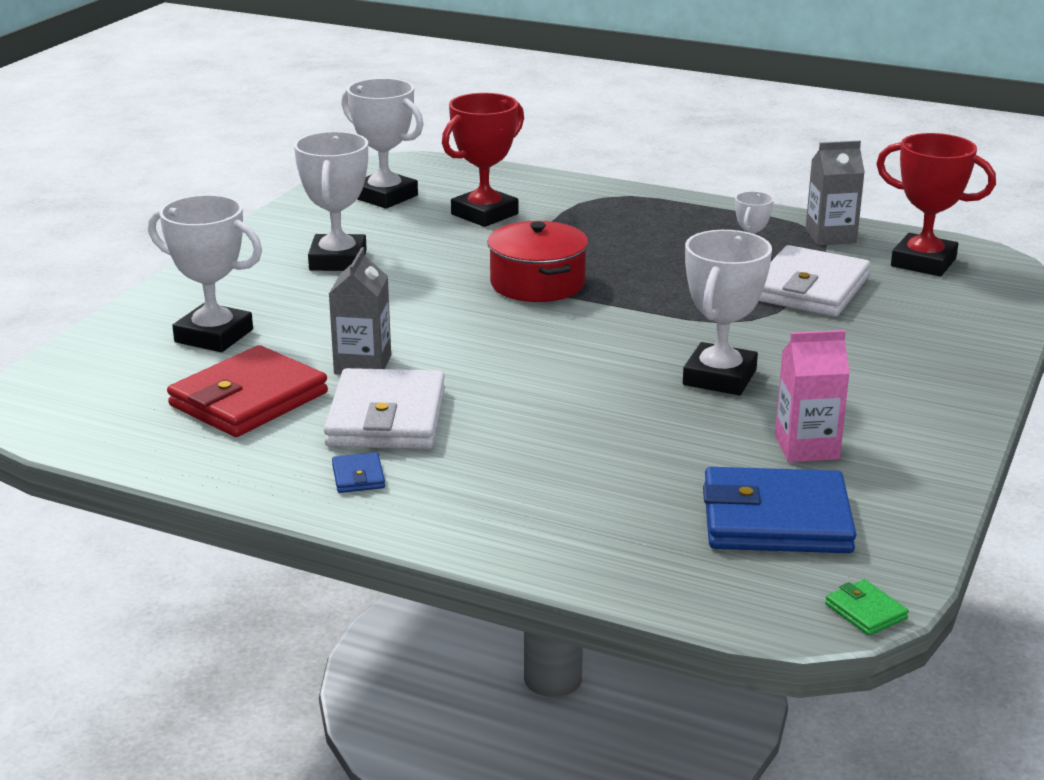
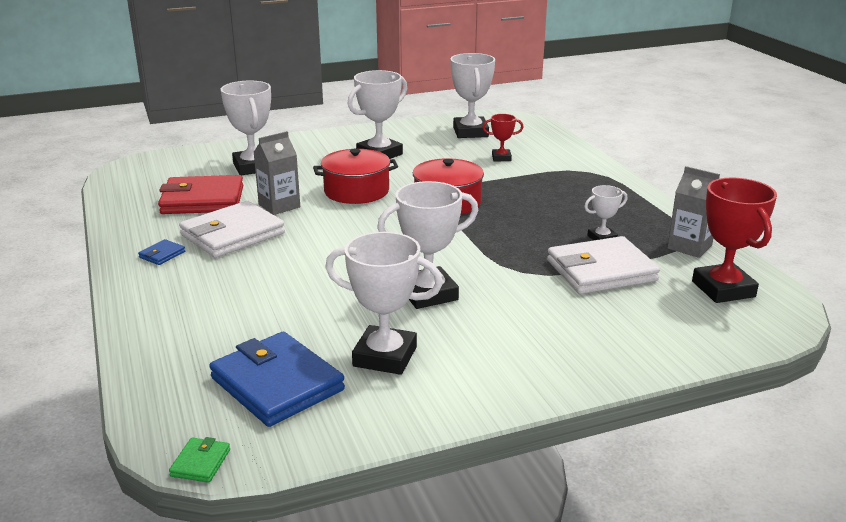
camera: 45 degrees right, 0 degrees up
(412, 312) = (356, 191): none -> red pot
(484, 214) = (501, 158): red trophy -> red trophy, size x0.53
(806, 447) = (385, 356): pink carton -> white trophy

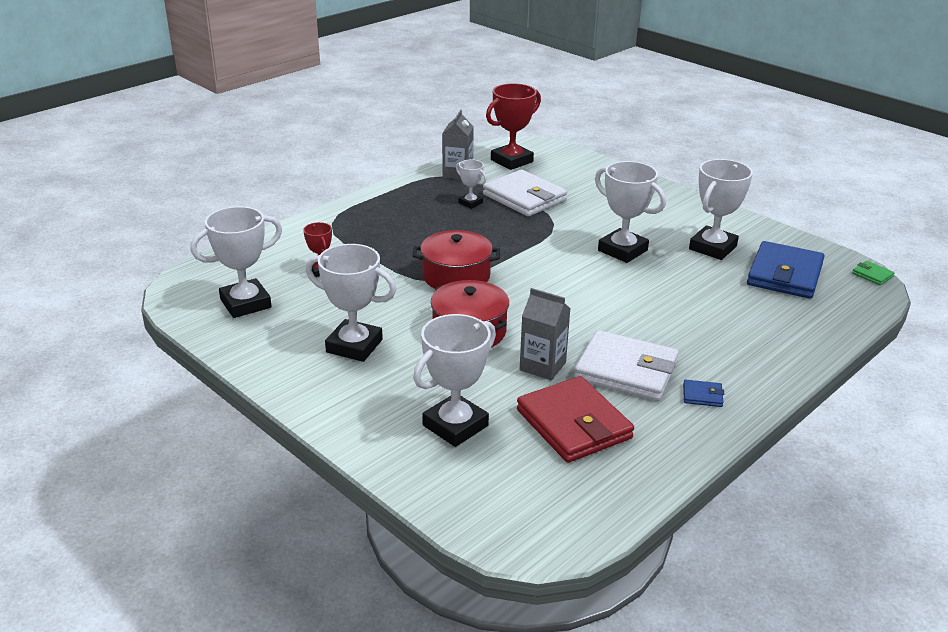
camera: 115 degrees left, 5 degrees up
(200, 463) = (872, 275): green wallet -> green wallet turned 60 degrees clockwise
(385, 356) = (712, 248): white trophy -> white trophy turned 45 degrees clockwise

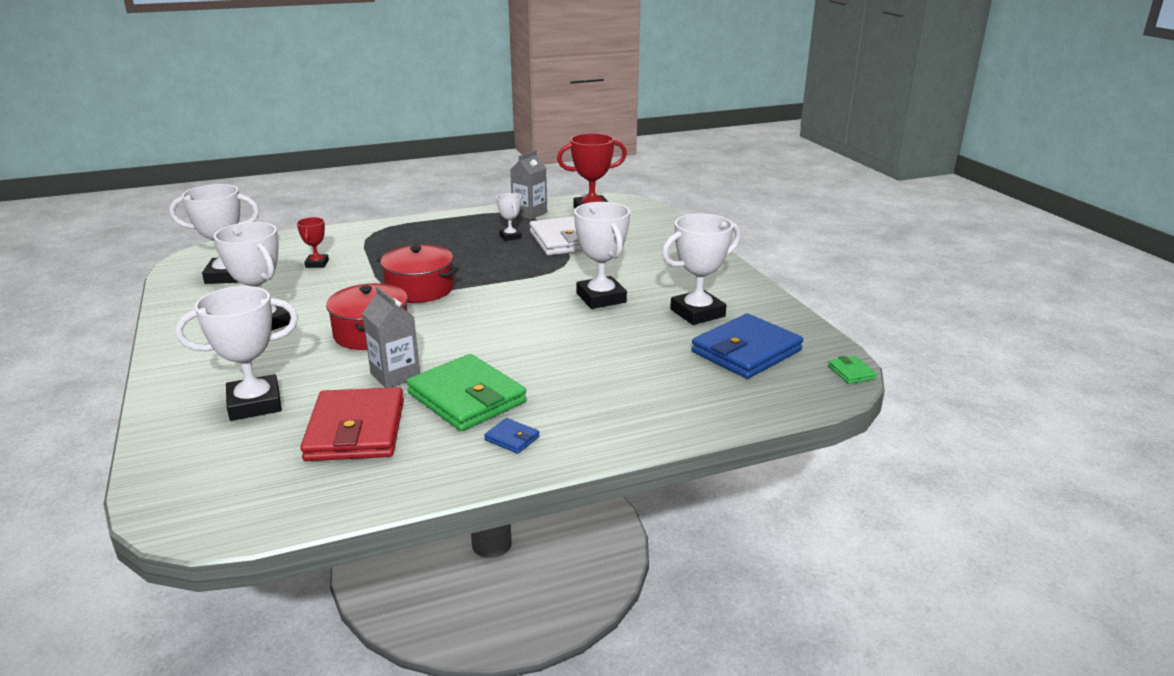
camera: 25 degrees right, 5 degrees down
(626, 370) = (467, 398): white wallet -> green wallet

